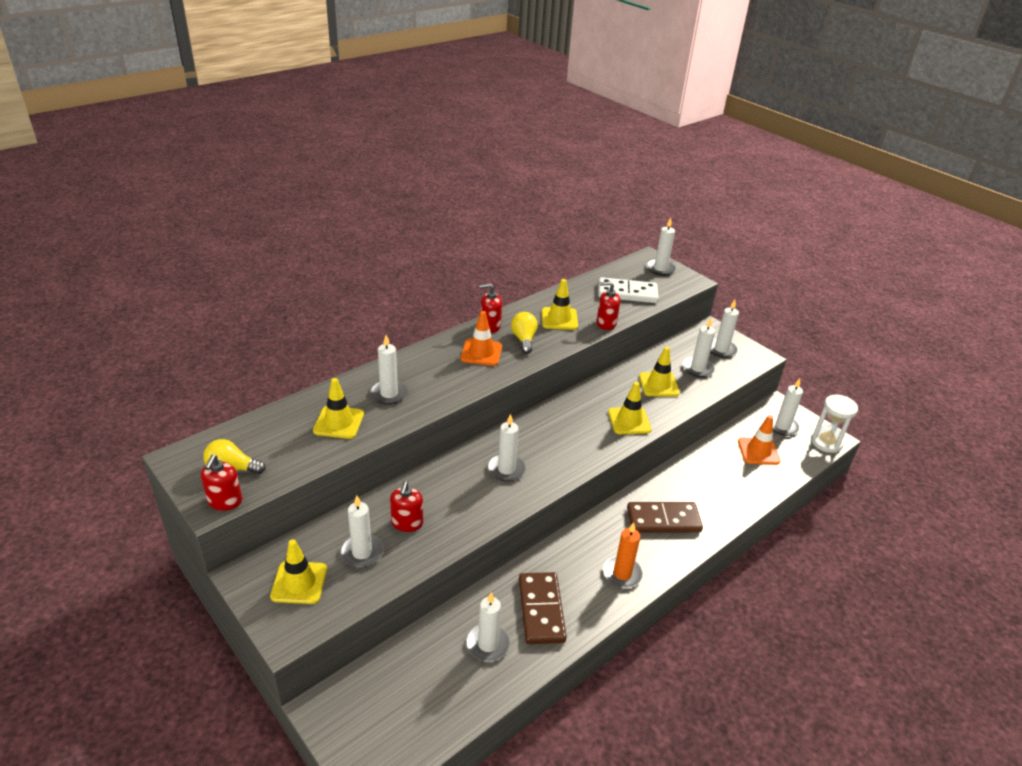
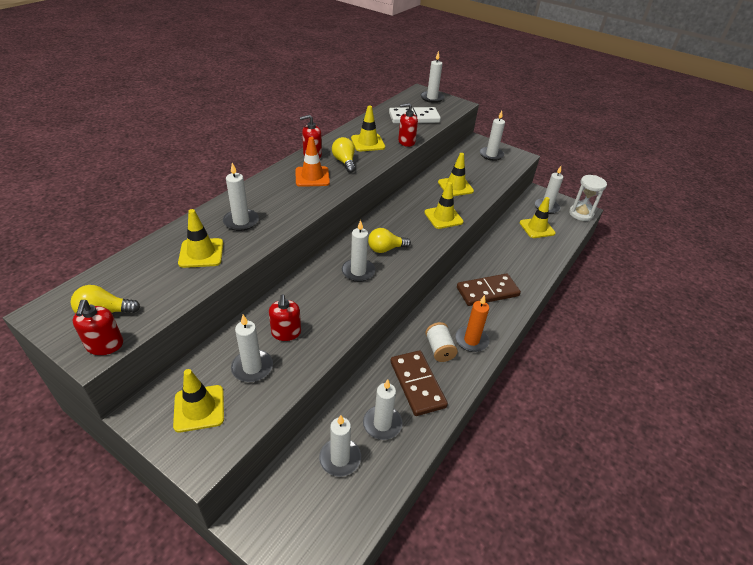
camera: 15 degrees left, 5 degrees up
(546, 448) = (385, 249): none -> yellow light bulb
(580, 576) = (439, 349): none -> white spool
(697, 368) = (479, 171): white candle -> white candle (340, 458)
(758, 451) = (537, 228): orange traffic cone -> yellow traffic cone

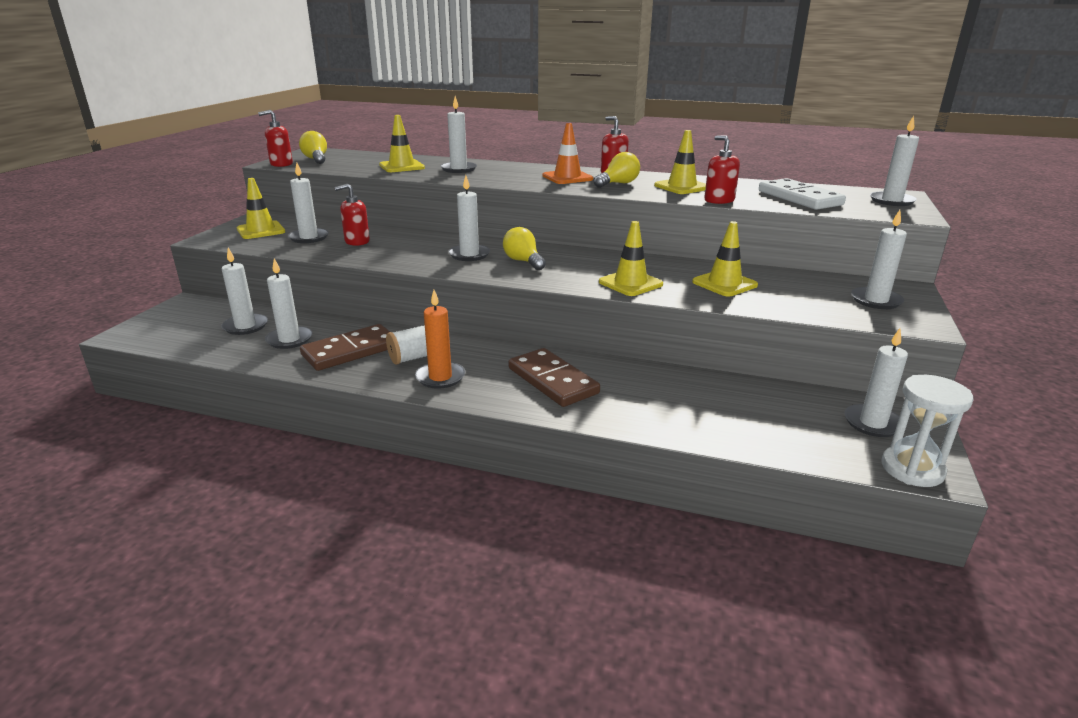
camera: 75 degrees right, 15 degrees down
(537, 228) = (781, 415): yellow traffic cone -> none

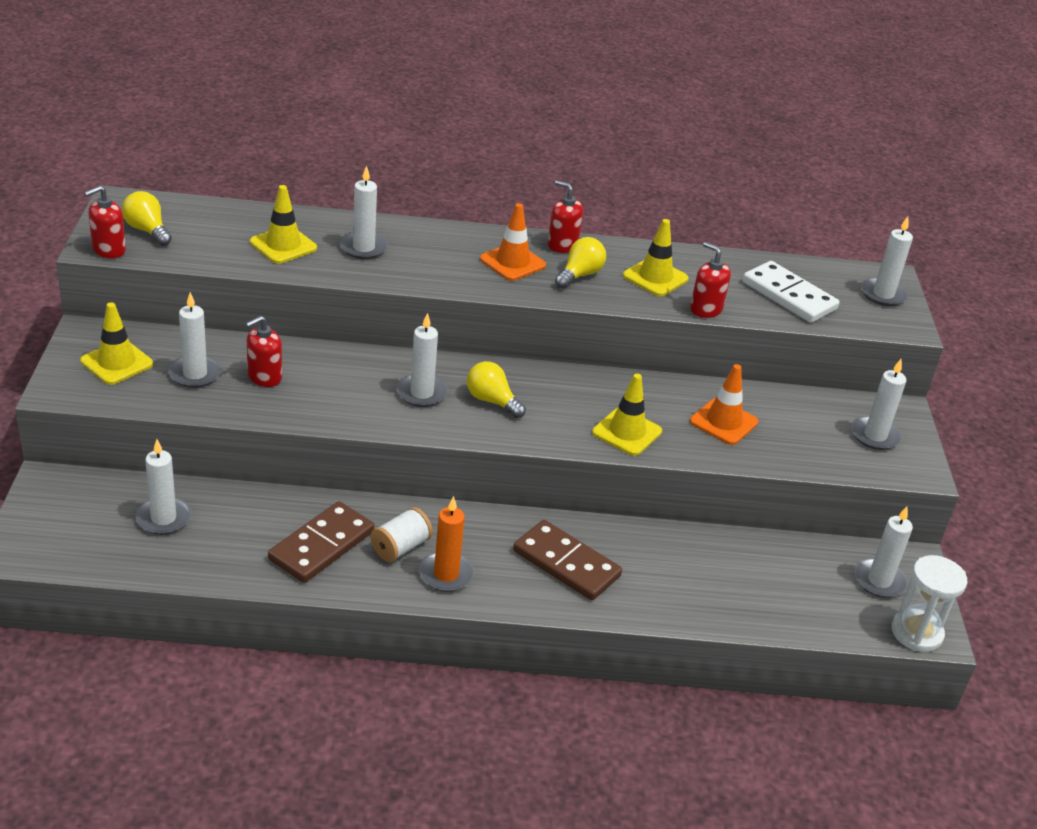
camera: 20 degrees left, 10 degrees up
(289, 340) = (236, 535): white candle -> none
(724, 284) = (723, 422): yellow traffic cone -> orange traffic cone

